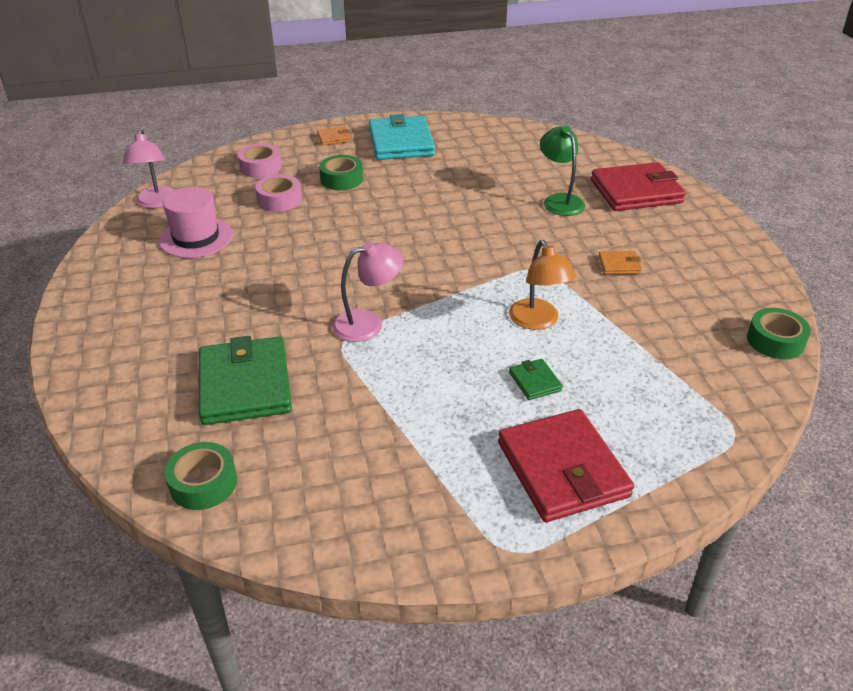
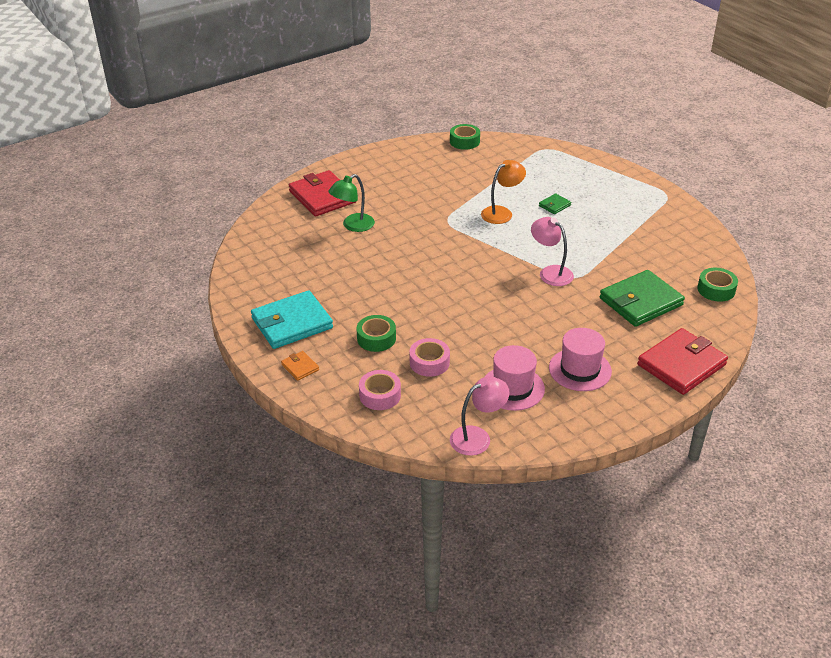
camera: 110 degrees left, 0 degrees up
(176, 289) = (580, 369): none -> pink hat
(562, 469) = (609, 189): red wallet -> red wallet (681, 365)
(619, 265) = (422, 193): orange wallet -> none

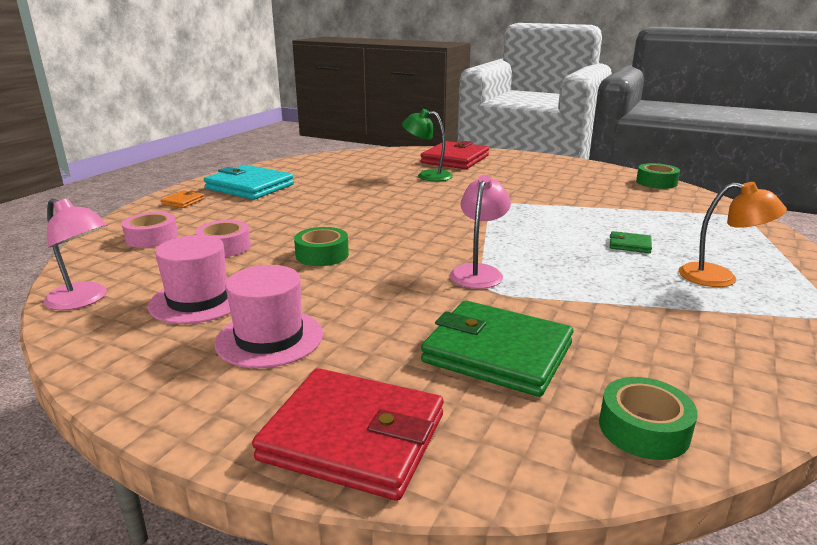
camera: 60 degrees right, 15 degrees down
(376, 338) = (251, 218): green tape -> green tape (322, 255)
(502, 212) = (559, 222): orange lamp -> orange lamp (720, 278)

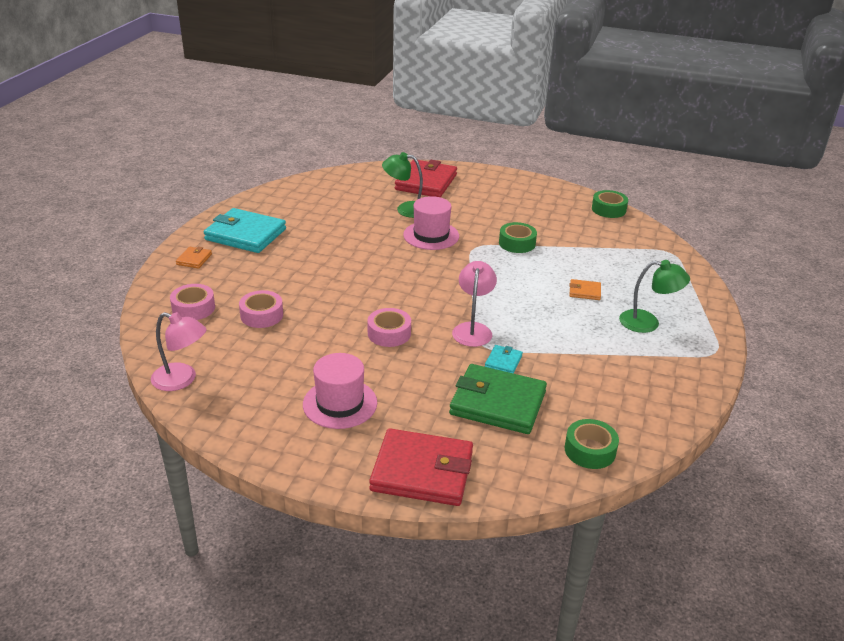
camera: 10 degrees left, 10 degrees up
(198, 300) = (270, 373): pink hat -> pink hat (431, 235)
(322, 255) = (346, 319): green tape -> green tape (517, 243)
(369, 270) = (389, 333): none -> pink tape
(513, 306) = (503, 362): none -> turquoise wallet
(630, 245) = (584, 291): green wallet -> orange wallet
(720, 278) = (648, 323): orange lamp -> green lamp

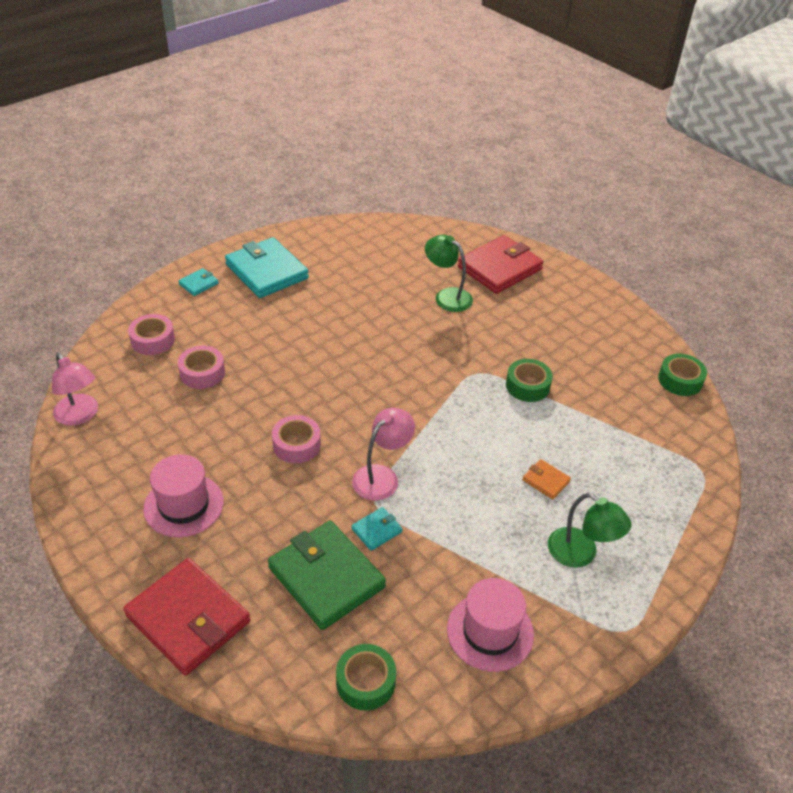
camera: 30 degrees right, 10 degrees up
(194, 259) = (199, 284): orange wallet -> turquoise wallet
(431, 235) = (444, 340): pink hat -> pink hat (490, 631)

